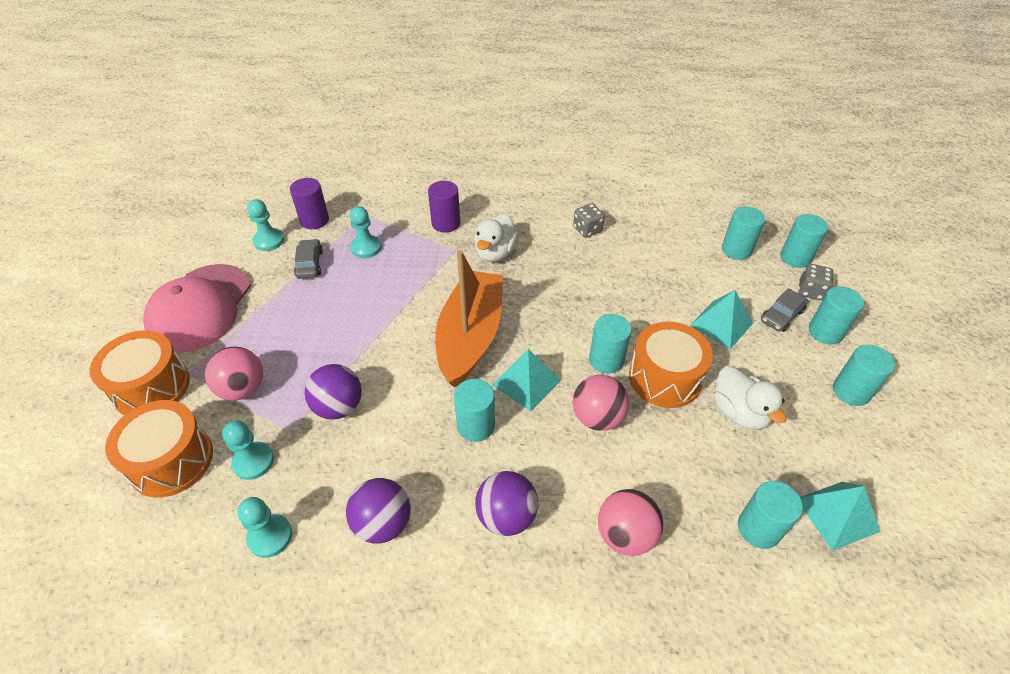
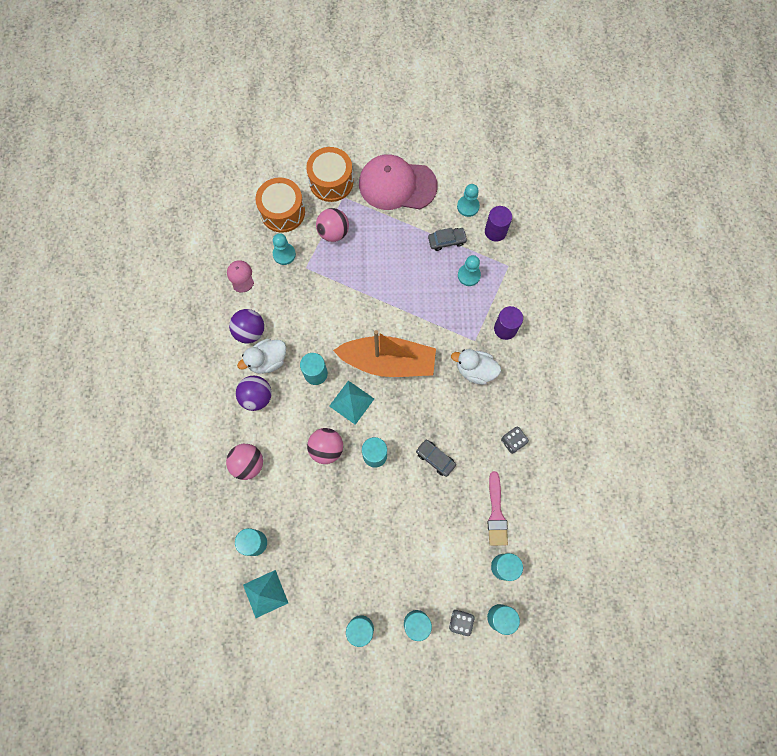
camera: 85 degrees right, 25 degrees up
(270, 536) = (240, 276): turquoise pawn -> pink cap
(338, 407) = (324, 290): purple ball -> none
(664, 378) = (362, 495): orange drum -> none
(674, 250) = (496, 513): none -> pink brush
(721, 324) = (416, 542): turquoise pyramid -> none
(739, 412) = (337, 543): white duck -> white duck (267, 361)
(781, 315) = (430, 591): grey car -> grey car (435, 458)

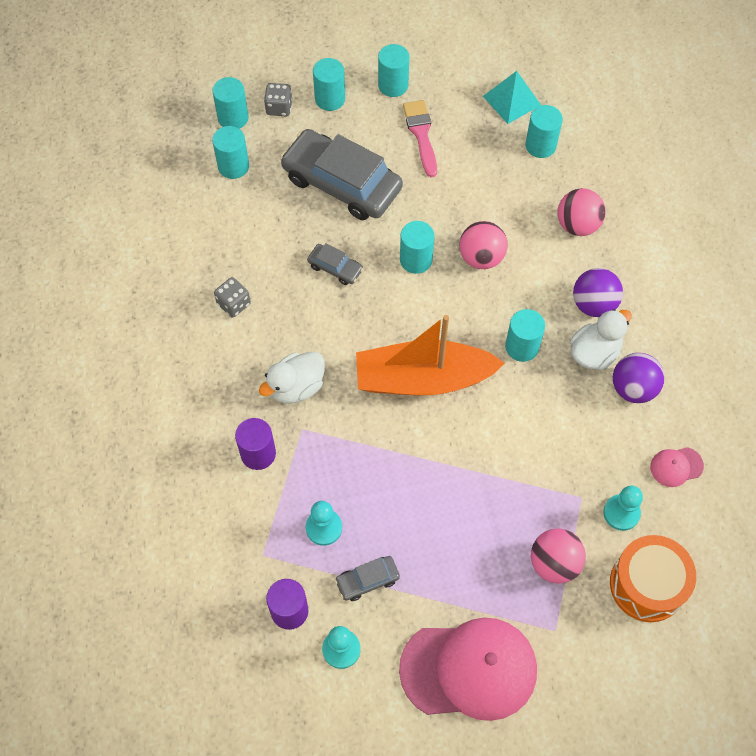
camera: 170 degrees right, 10 degrees down
(240, 276) = (676, 466): pink cap -> pink cap turned 105 degrees clockwise
(331, 182) = (583, 655): orange drum -> none
(351, 402) = (462, 318): turquoise pyramid -> none
(419, 534) = (342, 183): none -> grey car
(475, 370) = (296, 387): white duck -> white duck turned 135 degrees clockwise
(496, 513) = (248, 219): pink brush -> pink brush (421, 134)

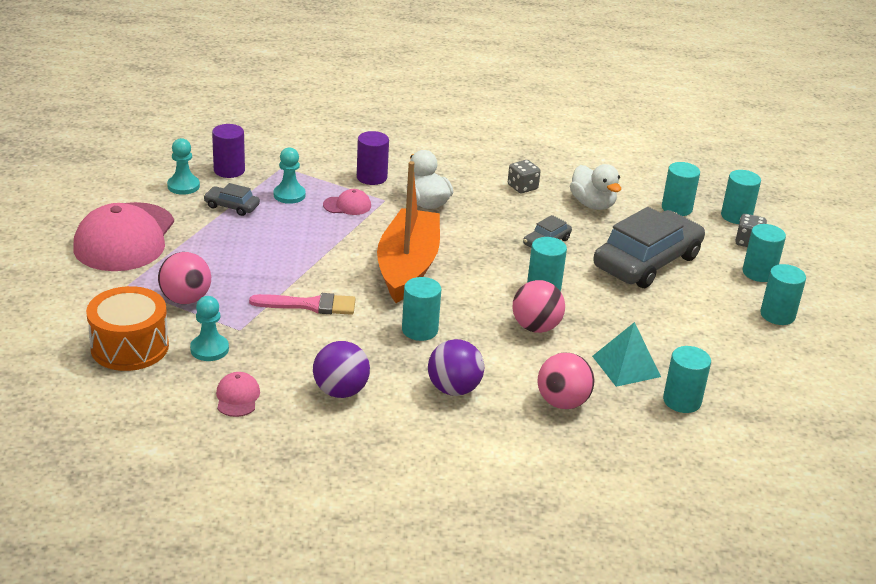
camera: 100 degrees right, 30 degrees down
(326, 463) = (347, 205): none -> pink cap
(367, 580) = (232, 206): grey car -> grey car turned 60 degrees counterclockwise
(421, 134) = (706, 320): pink brush -> pink brush (309, 305)
(511, 100) = (753, 394): turquoise pyramid -> turquoise pyramid (626, 366)
(594, 353) = (394, 375): white duck -> white duck (592, 204)

